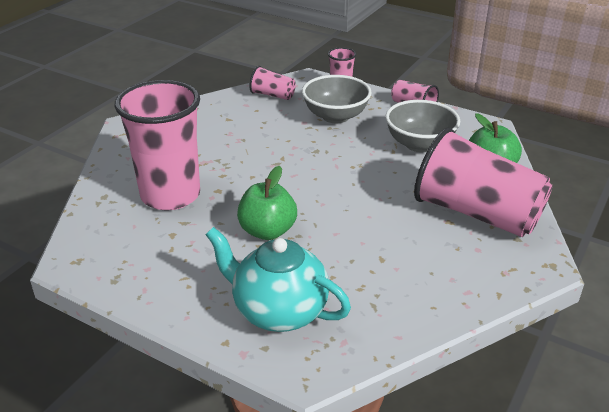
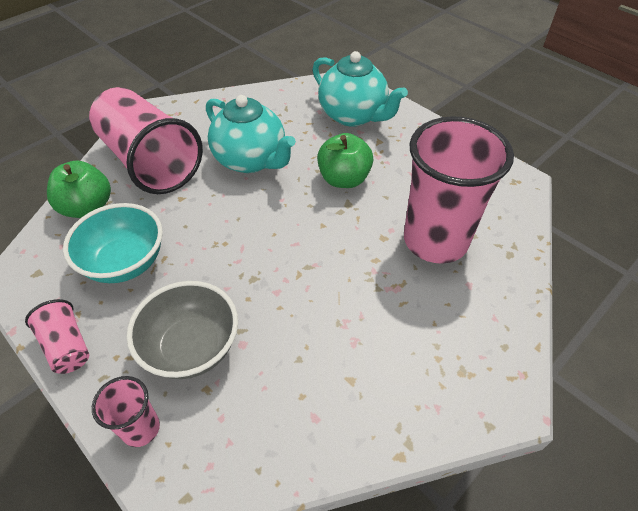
camera: 165 degrees left, 15 degrees up
(272, 95) = (262, 438): pink cup -> none
(375, 233) = (251, 160): none -> turquoise teapot
(419, 144) = (125, 262): grey bowl -> turquoise bowl

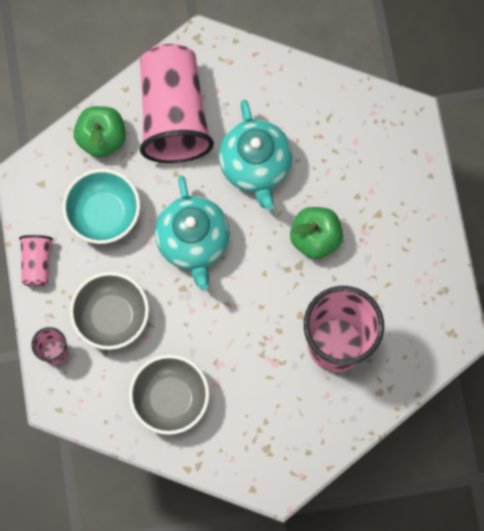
camera: 35 degrees right, 25 degrees up
(318, 389) = (170, 398): none -> grey bowl
(353, 115) = (381, 167): turquoise teapot -> turquoise teapot (193, 242)

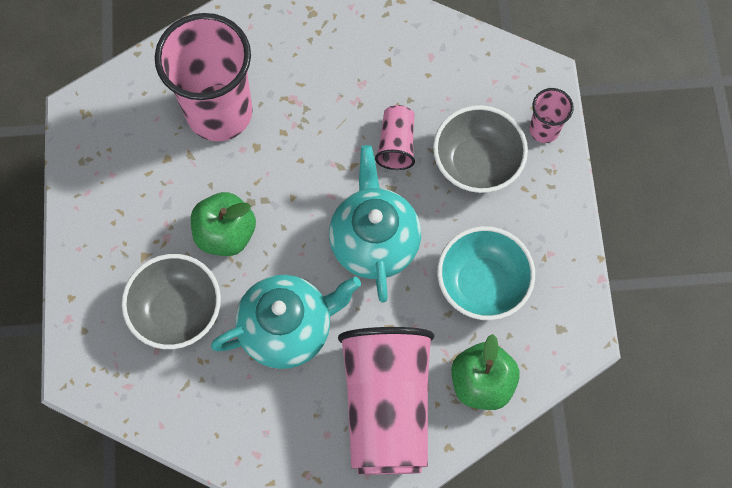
camera: 175 degrees left, 5 degrees down
(37, 263) = (565, 232): pink cup -> pink cup (396, 144)
(170, 398) = (414, 71): grey bowl -> grey bowl (177, 311)
(255, 166) = (288, 328): turquoise teapot -> turquoise teapot turned 75 degrees clockwise

